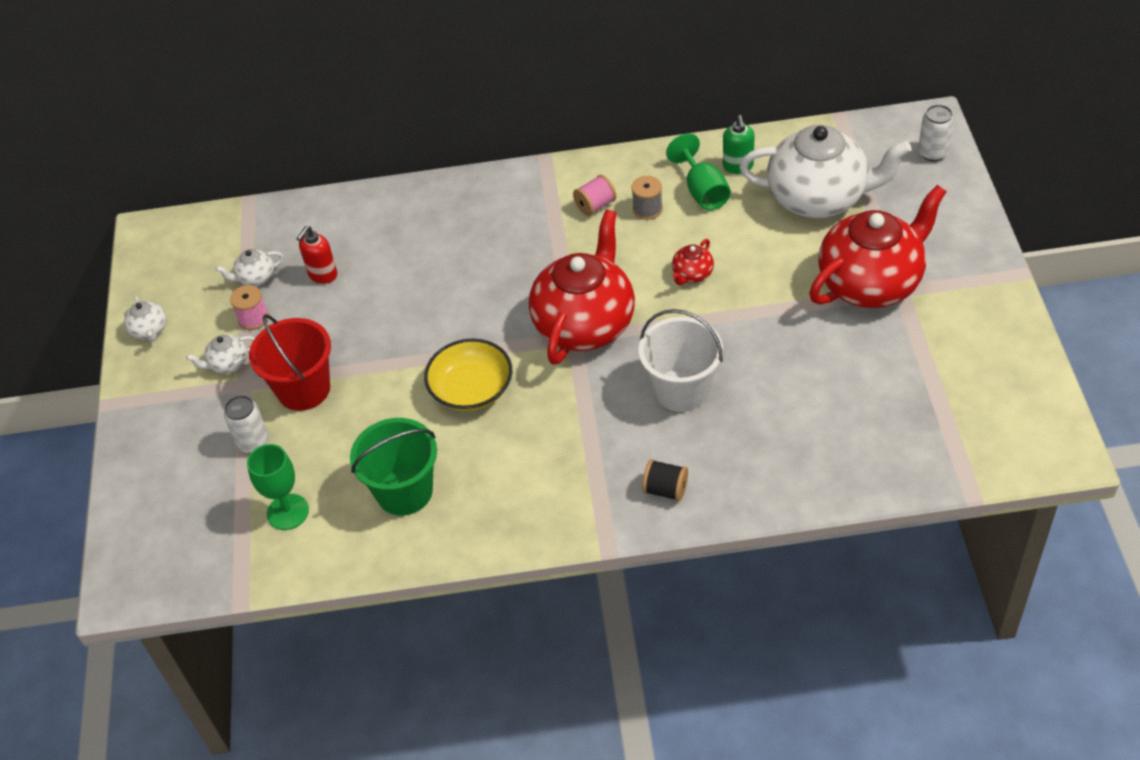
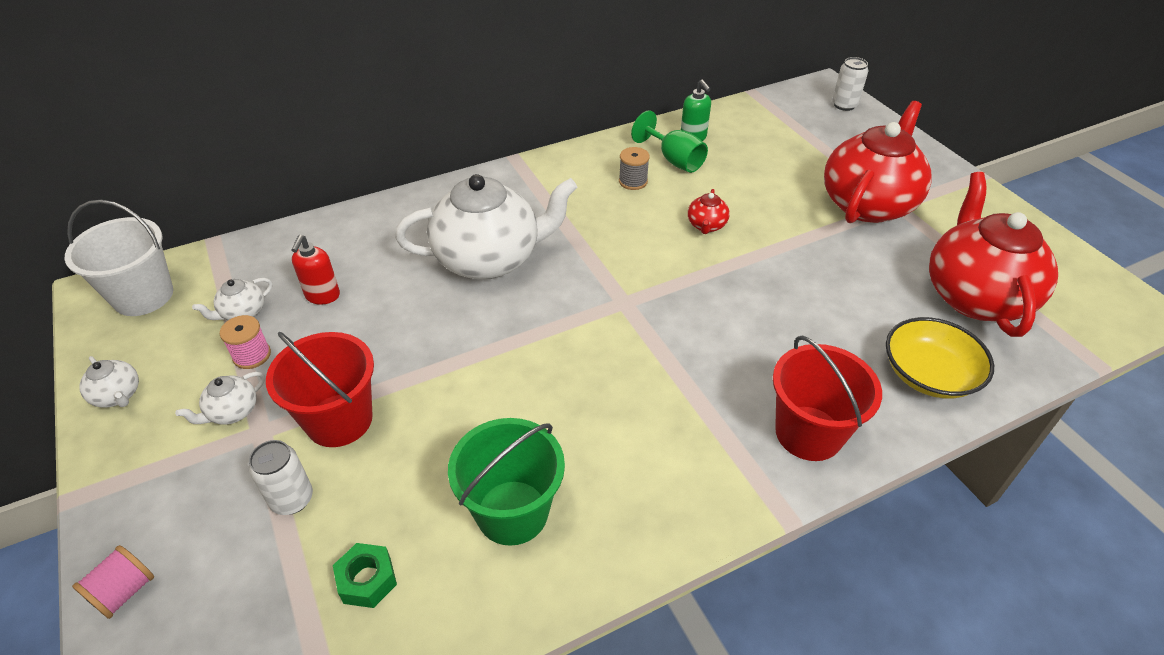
camera: 25 degrees left, 5 degrees down
(288, 512) = (367, 580): green goblet -> green nut
(471, 389) = (540, 376): yellow bowl -> yellow bowl (929, 374)
(585, 324) = (628, 287): red teapot -> red teapot (974, 296)
(595, 205) = (582, 186): pink spool -> pink spool (124, 591)
(665, 490) = (808, 433): black spool -> red bucket
(681, 390) = (761, 328): white bucket -> white bucket (143, 296)
(818, 198) = (777, 149): white teapot -> white teapot (489, 259)

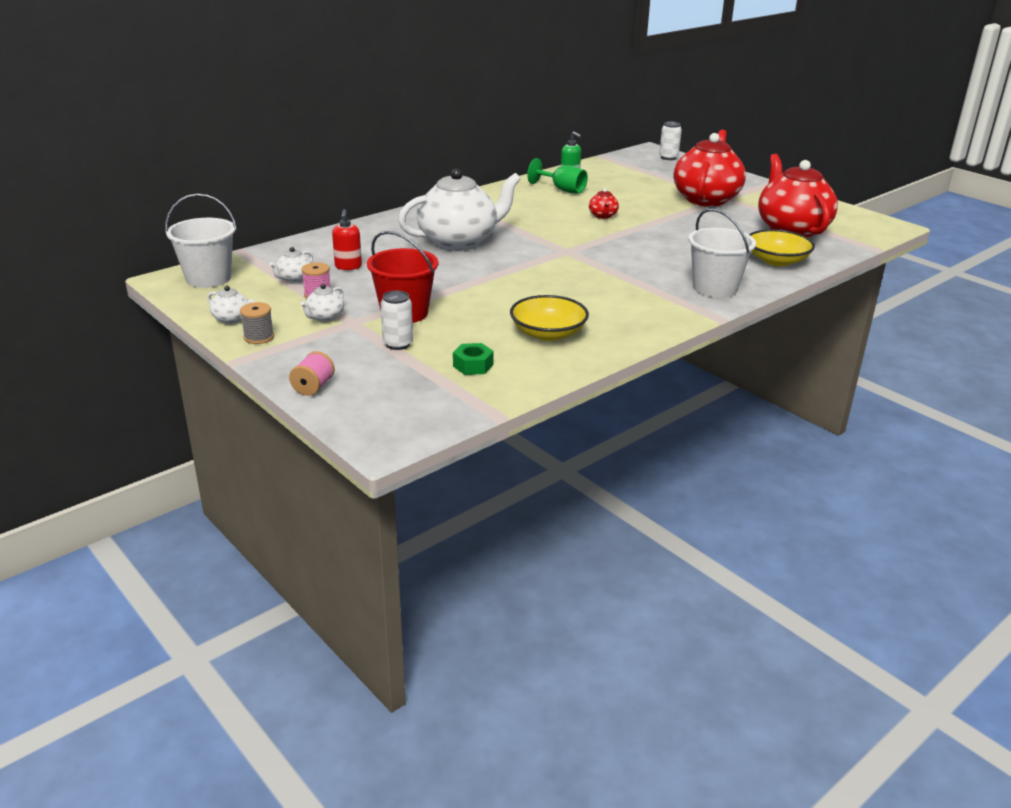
camera: 15 degrees left, 15 degrees down
(512, 512) = (548, 333): green bucket -> yellow bowl
(633, 181) = (539, 201): grey spool -> grey spool (259, 337)
(808, 433) = (715, 288): red bucket -> white bucket

